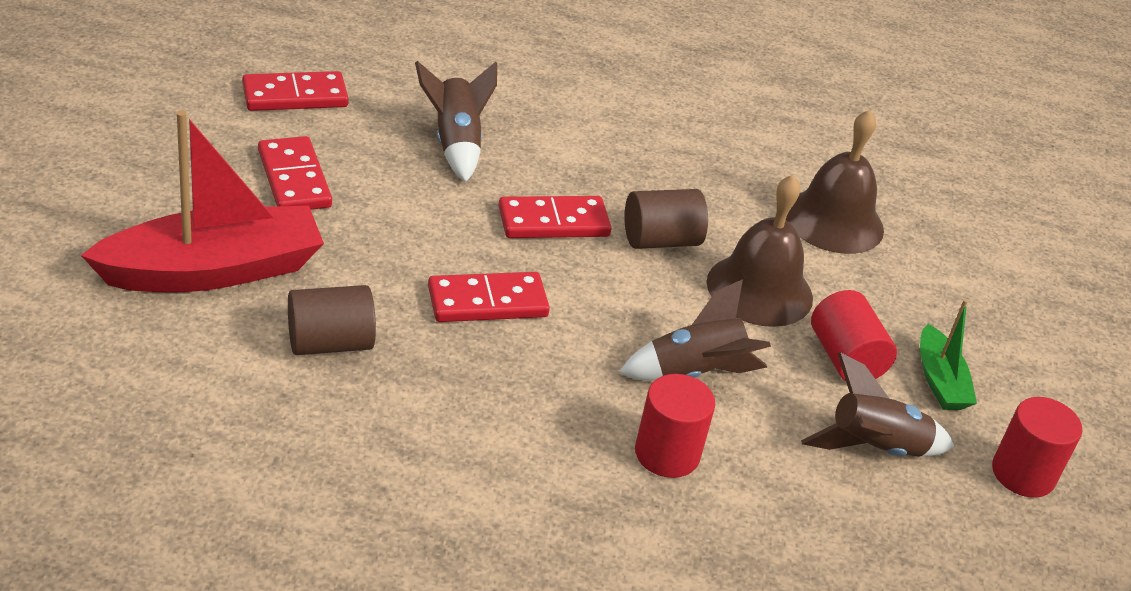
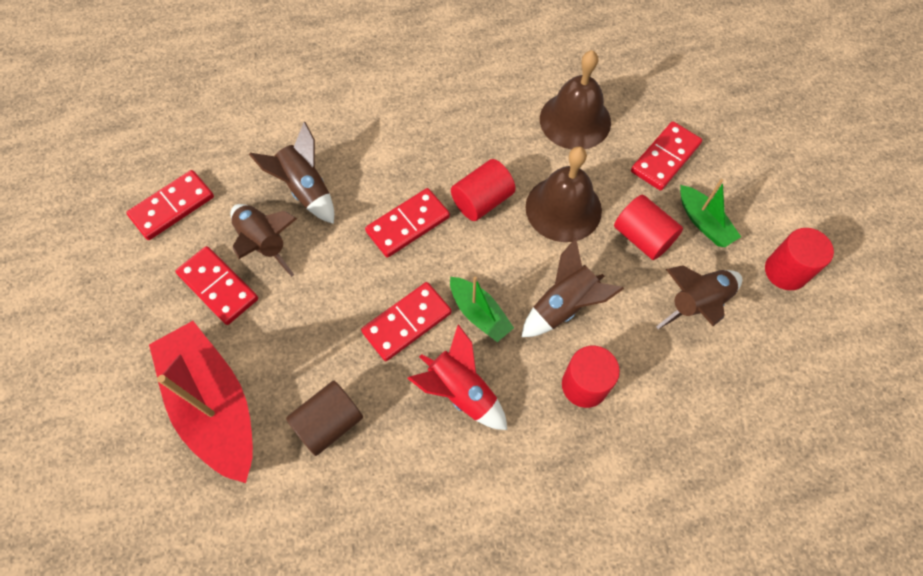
camera: 20 degrees left, 25 degrees up
(213, 270) = (214, 405): red boat -> red boat turned 75 degrees counterclockwise
(374, 167) = (264, 243): none -> brown rocket
(507, 388) = (461, 391): none -> red rocket
(582, 333) = (479, 313): none -> green boat
(660, 240) = (482, 201): brown cylinder -> red cylinder
(930, 302) = (665, 158): none -> red domino

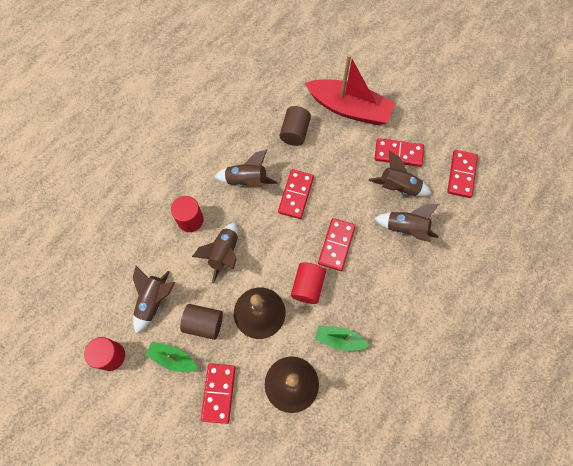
camera: 145 degrees right, 5 degrees up
(461, 391) = (247, 180): red rocket -> brown rocket
(479, 313) = (264, 222): green boat -> green boat (339, 339)
(642, 237) = (204, 323): red cylinder -> brown cylinder

